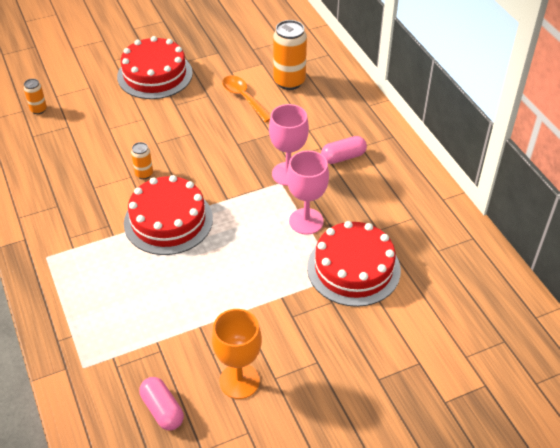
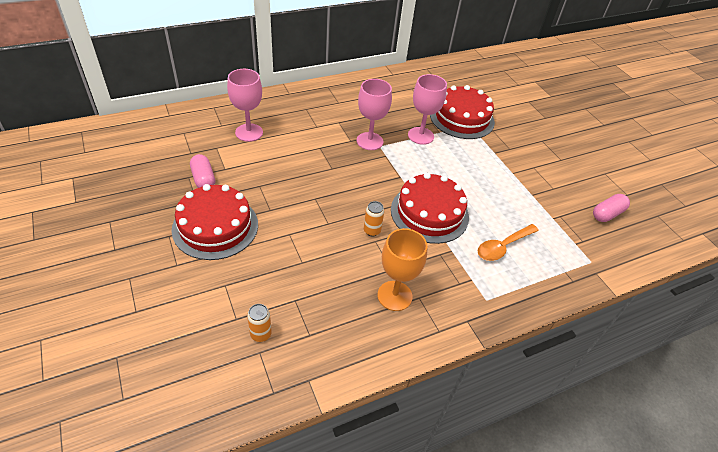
camera: 95 degrees left, 0 degrees up
(239, 381) = (569, 176): orange goblet -> orange goblet (394, 296)
(244, 98) = (268, 161): orange spoon -> orange spoon (503, 246)
(289, 82) = (249, 132): orange can -> pink goblet
(343, 157) = (350, 112): pink capsule -> pink capsule (203, 179)

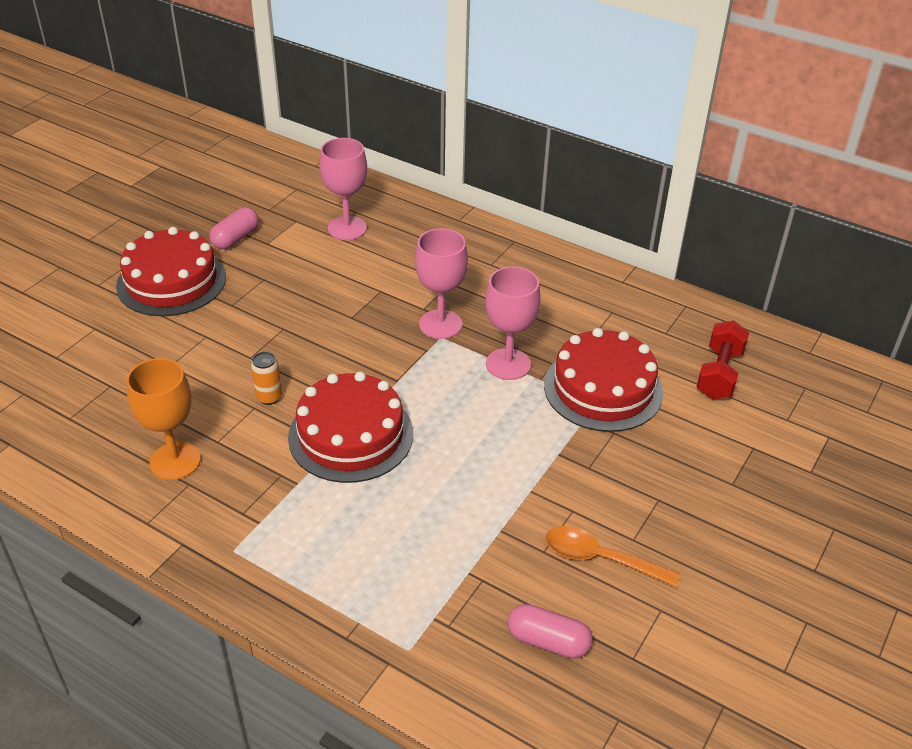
camera: 60 degrees right, 5 degrees down
(261, 334) = (47, 383): orange can -> none
(478, 84) = (719, 374): none -> red dumbbell
(503, 246) = (351, 533): orange spoon -> orange spoon (600, 558)

